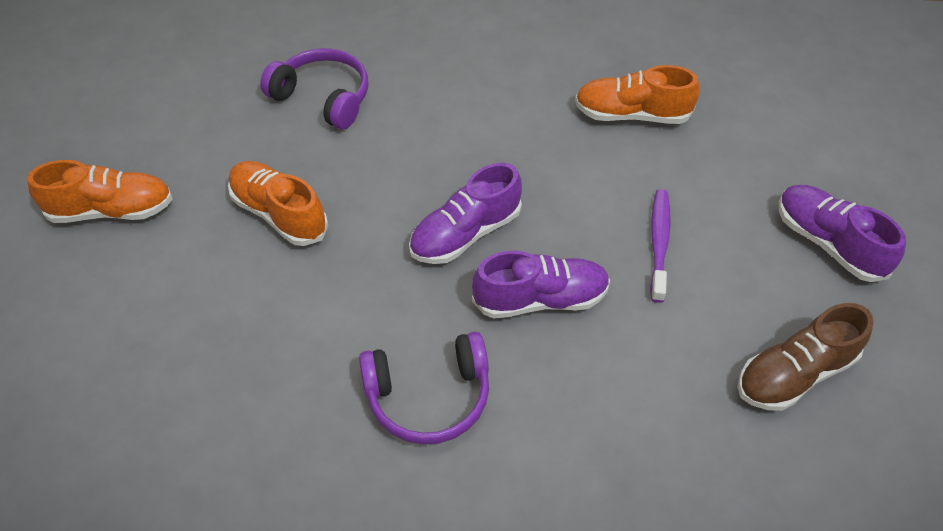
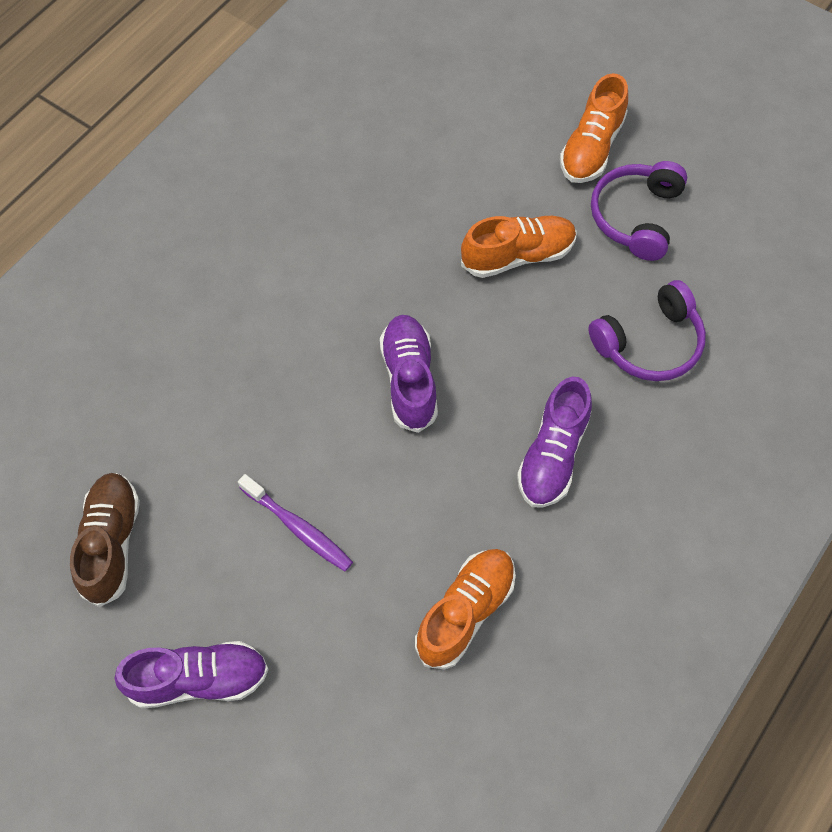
camera: 120 degrees right, 10 degrees up
(428, 396) = (278, 282): purple headphones -> purple headphones (636, 217)
(540, 299) = (307, 399): purple shoe -> purple shoe (552, 455)

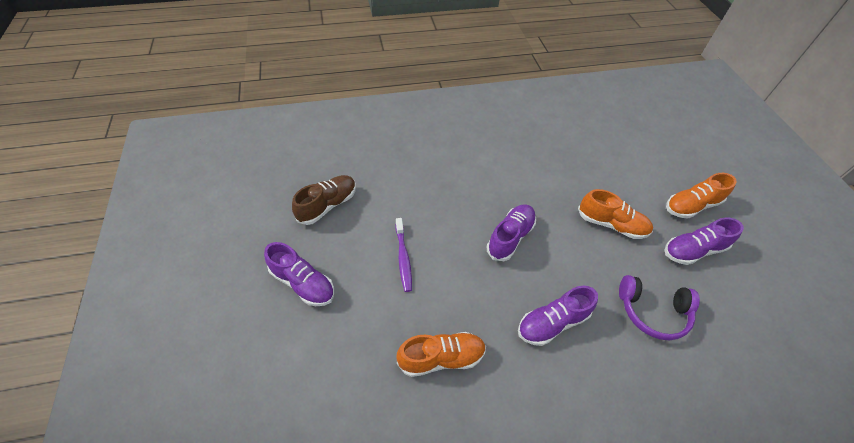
camera: 40 degrees right, 10 degrees down
(636, 217) = (693, 250): purple headphones -> purple shoe

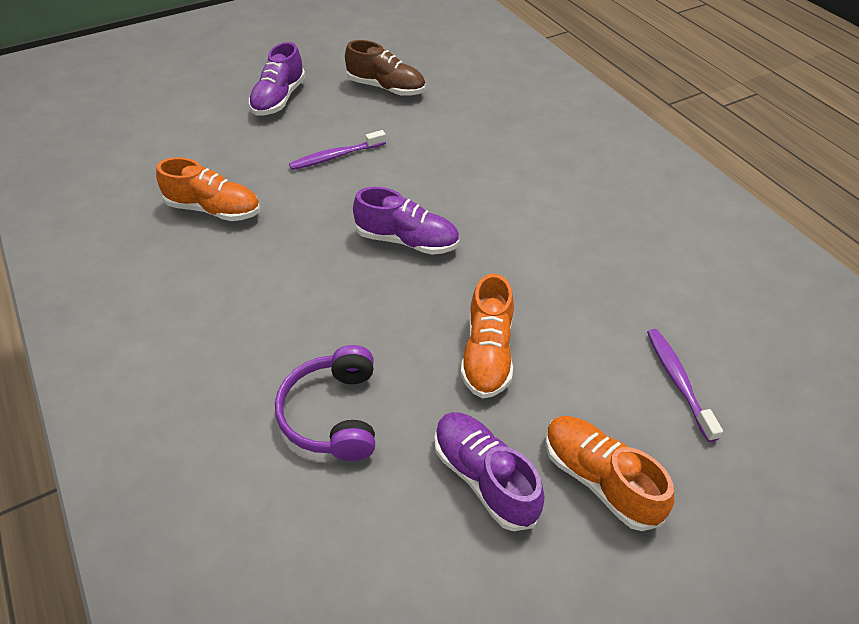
camera: 75 degrees right, 5 degrees down
(441, 358) = (214, 210): orange shoe -> orange shoe turned 45 degrees counterclockwise
(552, 323) = (283, 298): purple shoe -> none
(634, 157) = (678, 381): none -> purple toothbrush

